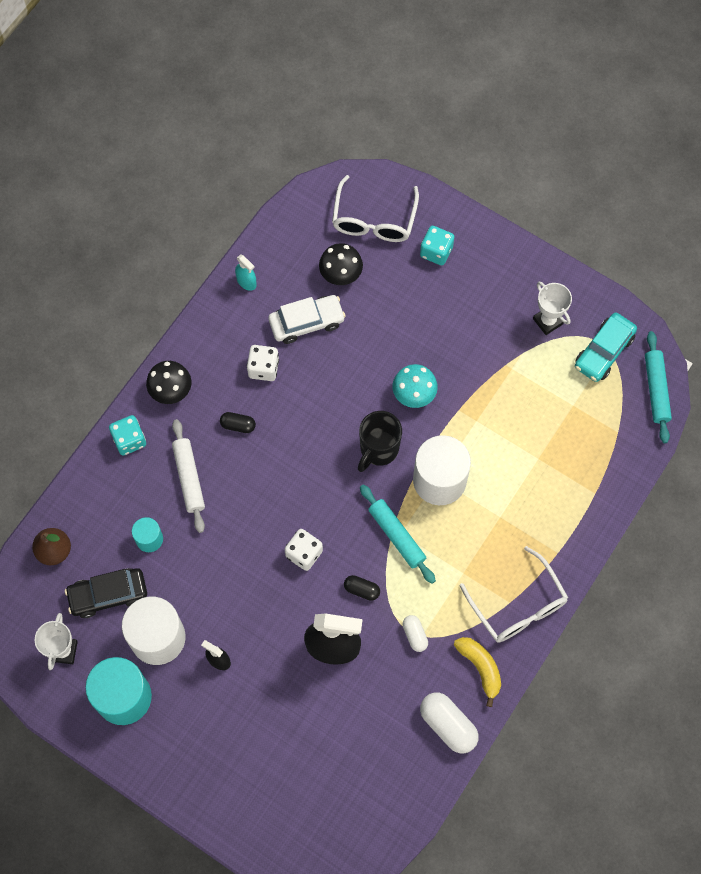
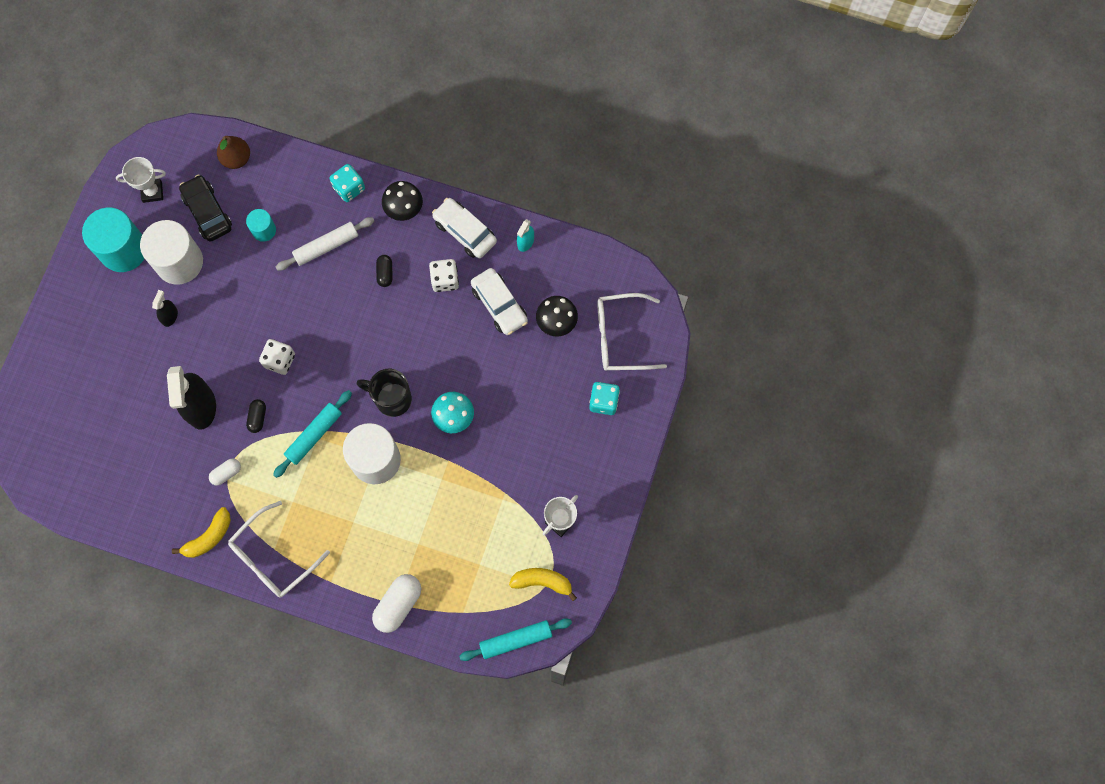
camera: 75 degrees right, 5 degrees up
(216, 337) = (465, 232): none -> white car
(448, 725) = (152, 521): white capsule -> white capsule (398, 604)
(604, 351) = (542, 582): turquoise car -> yellow banana

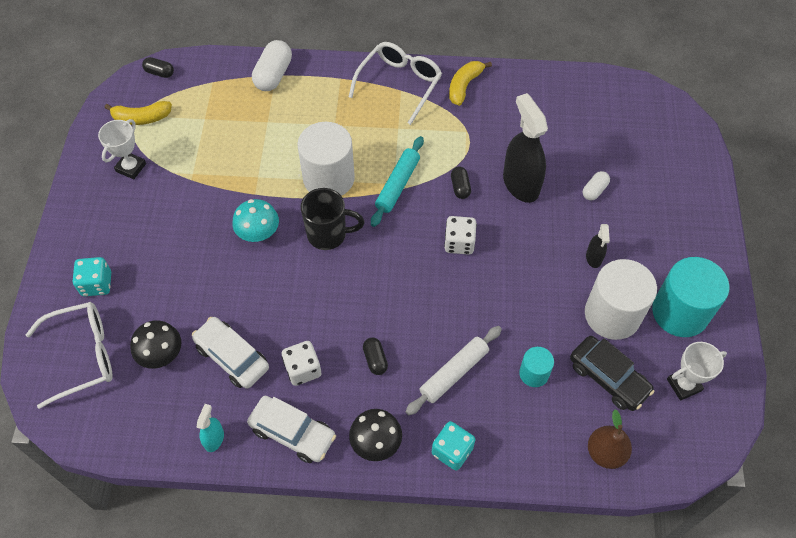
camera: 165 degrees right, 15 degrees down
(226, 473) = (470, 136): white capsule -> white capsule (594, 190)
(516, 640) = (159, 73): turquoise rolling pin -> black capsule

